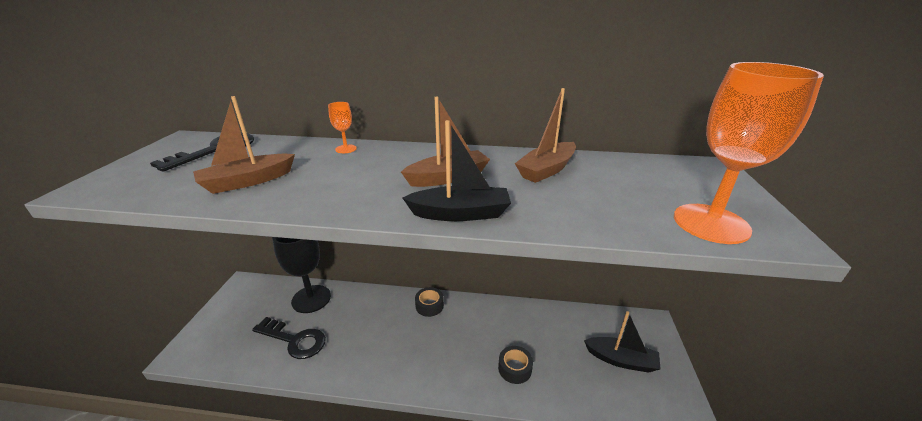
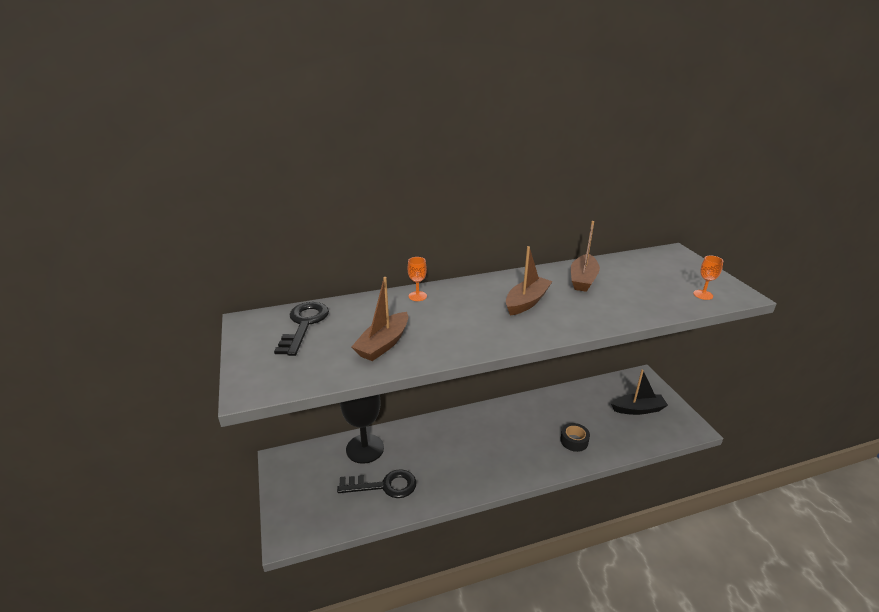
camera: 25 degrees left, 0 degrees up
(429, 306) = (475, 418): black tape -> none
(460, 213) = (566, 326): black boat -> none
(710, 223) = (703, 295): orange goblet -> orange goblet, size x0.43

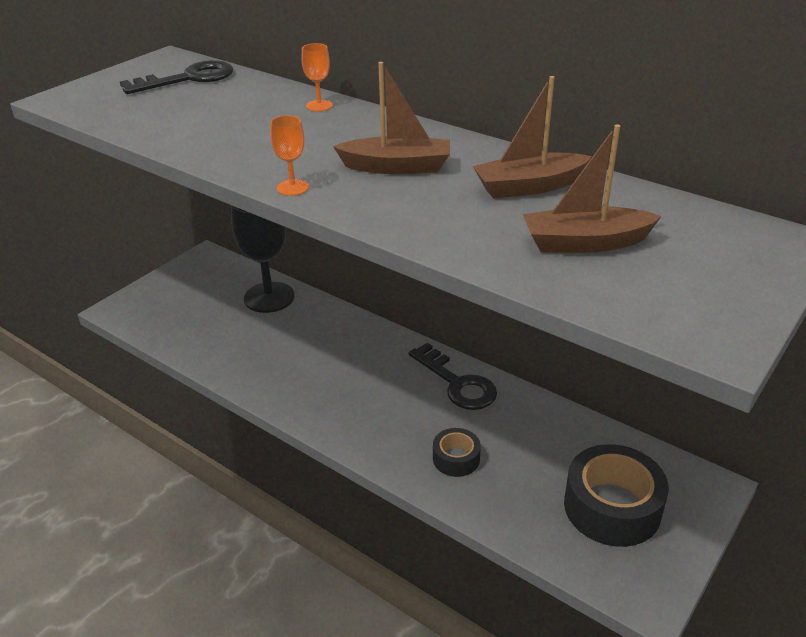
camera: 55 degrees right, 5 degrees up
(383, 344) = (193, 123): brown boat -> brown boat (585, 243)
(384, 485) = (228, 335): black key -> black key (457, 383)
(638, 409) = (612, 507): black boat -> black tape
(703, 295) = (647, 300): orange goblet -> orange goblet (292, 187)

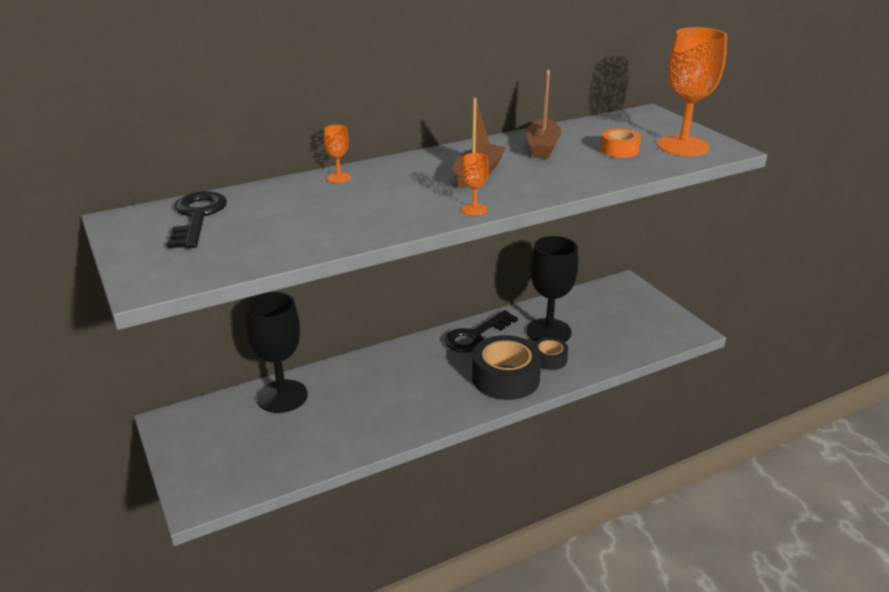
camera: 65 degrees left, 5 degrees down
(457, 383) = (475, 336): black key -> black key turned 150 degrees clockwise
(515, 441) = (548, 332): none -> black goblet
(585, 243) = (619, 150): brown boat -> orange tape
(612, 507) = (623, 318): black tape -> black tape (505, 378)
(671, 294) = (682, 146): none -> orange goblet

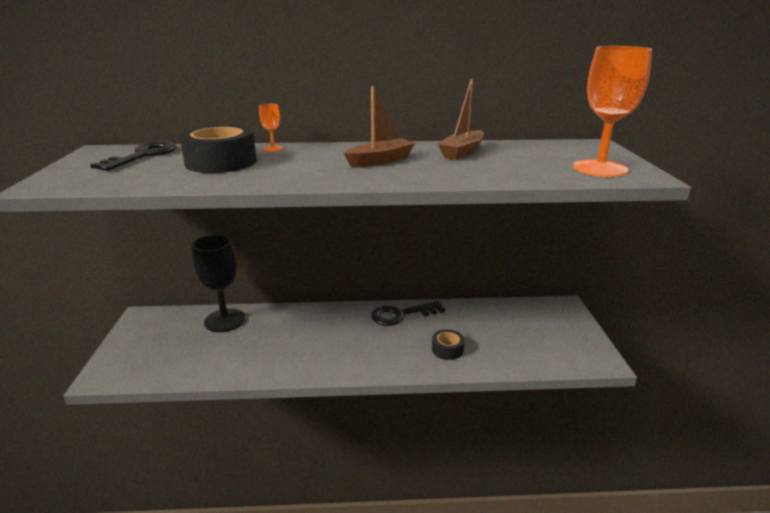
camera: 25 degrees right, 5 degrees down
(474, 209) = (340, 182): orange goblet -> none
(505, 378) = (397, 354): black tape -> black tape (221, 162)
(548, 332) = (464, 327): black goblet -> none
(619, 150) = (531, 163): orange tape -> none

